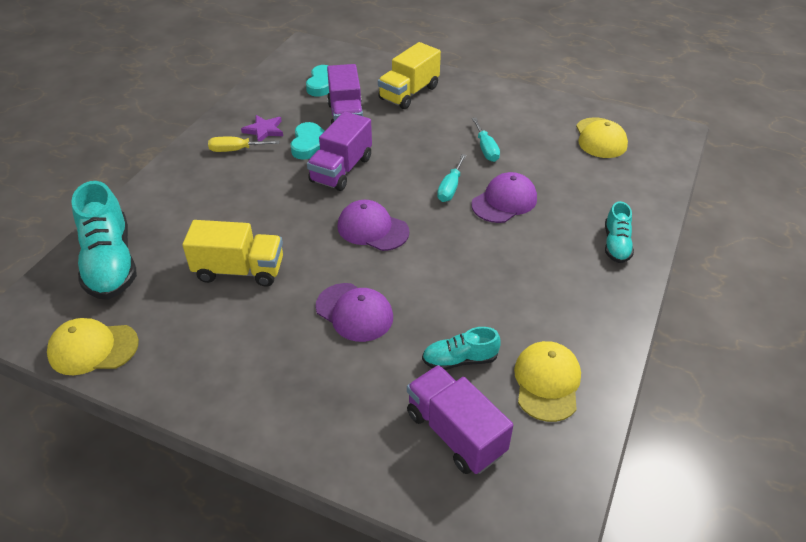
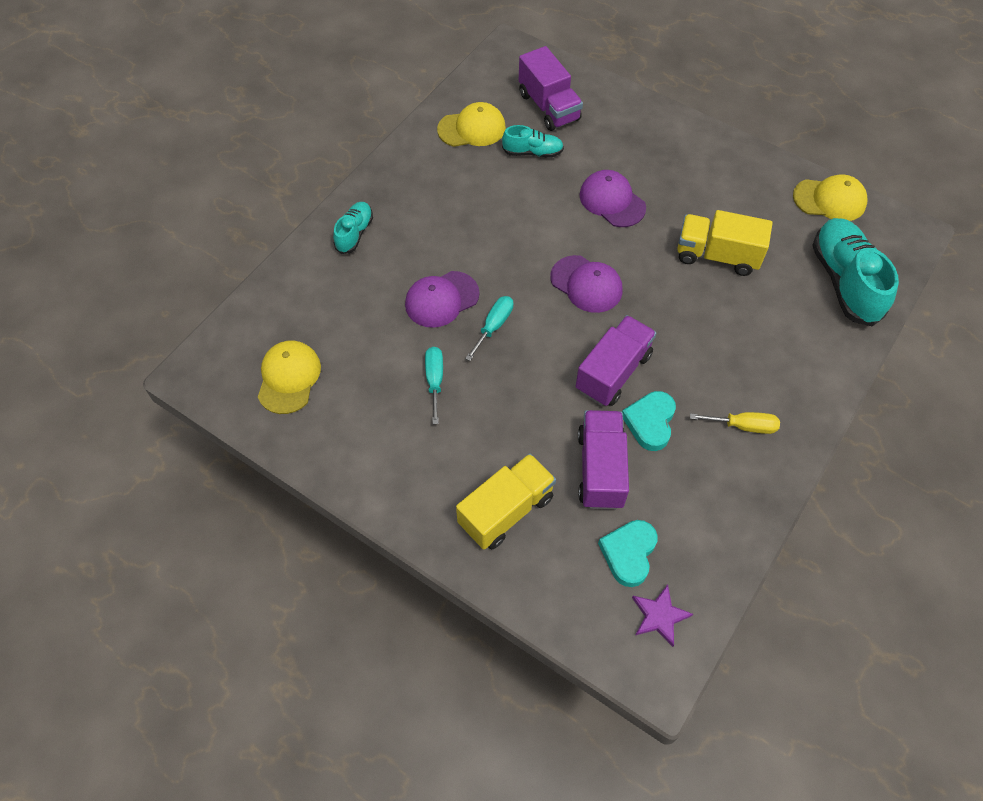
camera: 170 degrees left, 15 degrees up
(264, 130) = (711, 459): purple star -> purple star (659, 616)
(547, 382) = (472, 128): yellow cap -> yellow cap turned 120 degrees counterclockwise

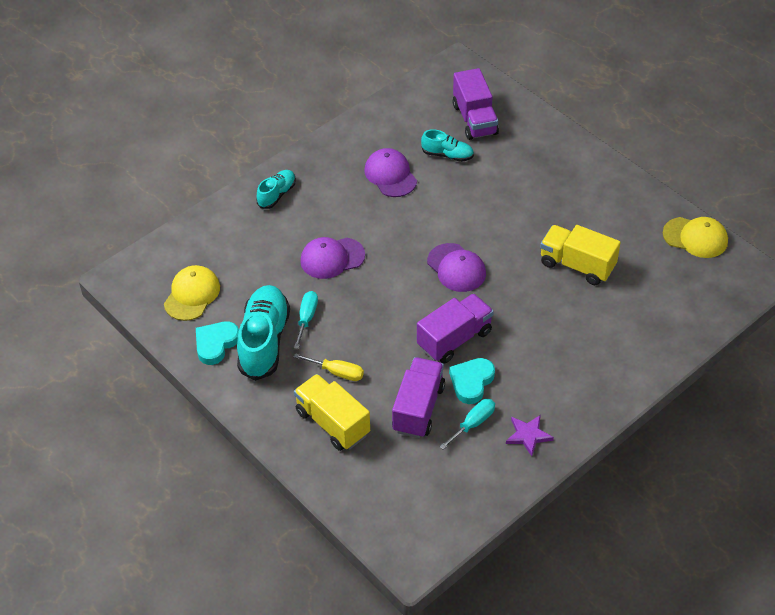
camera: 15 degrees right, 10 degrees down
(472, 128) = (402, 127): yellow cap -> none
(494, 326) = (368, 286): turquoise screwdriver -> turquoise screwdriver (473, 424)
(506, 510) = (332, 423): yellow truck -> yellow truck turned 105 degrees counterclockwise
(612, 201) = (502, 206): purple cap -> purple cap (390, 175)
(629, 553) = (419, 472): turquoise heart -> turquoise heart (216, 344)
(659, 616) = (427, 520): purple star -> purple star (528, 435)
(743, 426) = (548, 400): yellow screwdriver -> yellow screwdriver (337, 372)
(845, 281) = (681, 305): turquoise shoe -> turquoise shoe (264, 341)

